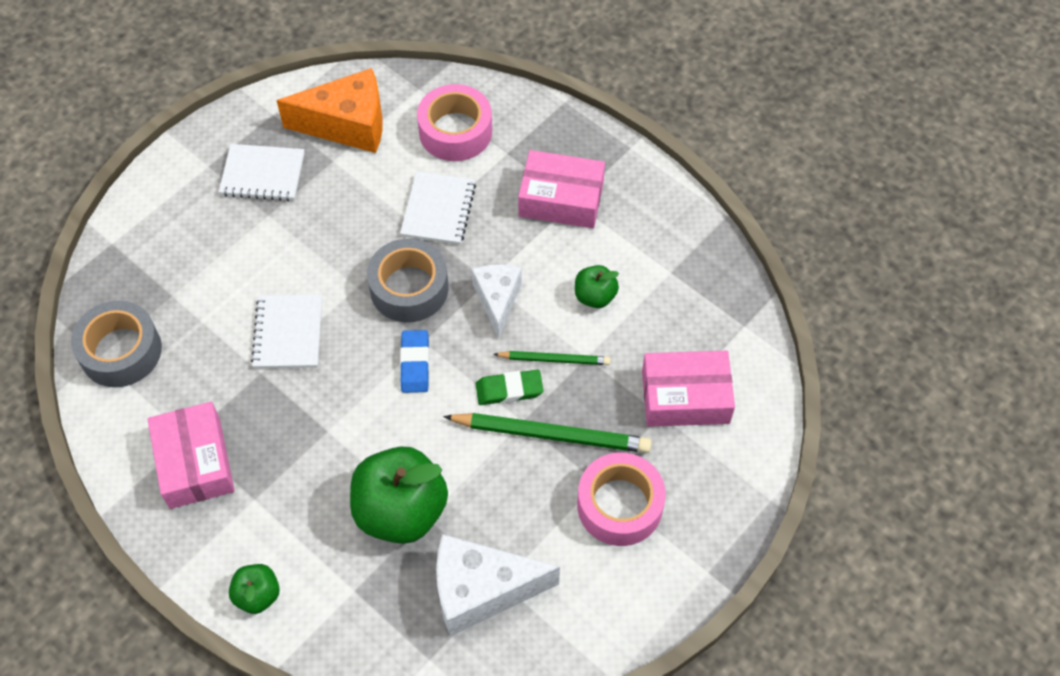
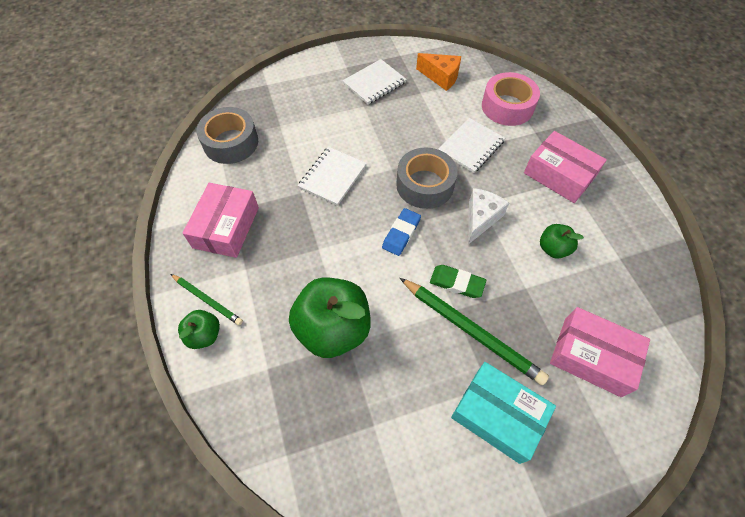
camera: 30 degrees right, 0 degrees up
(263, 174) = (374, 83): white notebook -> white notebook turned 75 degrees counterclockwise
(347, 125) = (441, 77): orange cheese -> orange cheese, size x0.63
(481, 590) = (355, 422): white cheese -> none
(554, 359) = (501, 278): green pencil -> green pencil (207, 300)
(619, 505) = (497, 415): pink tape -> turquoise box

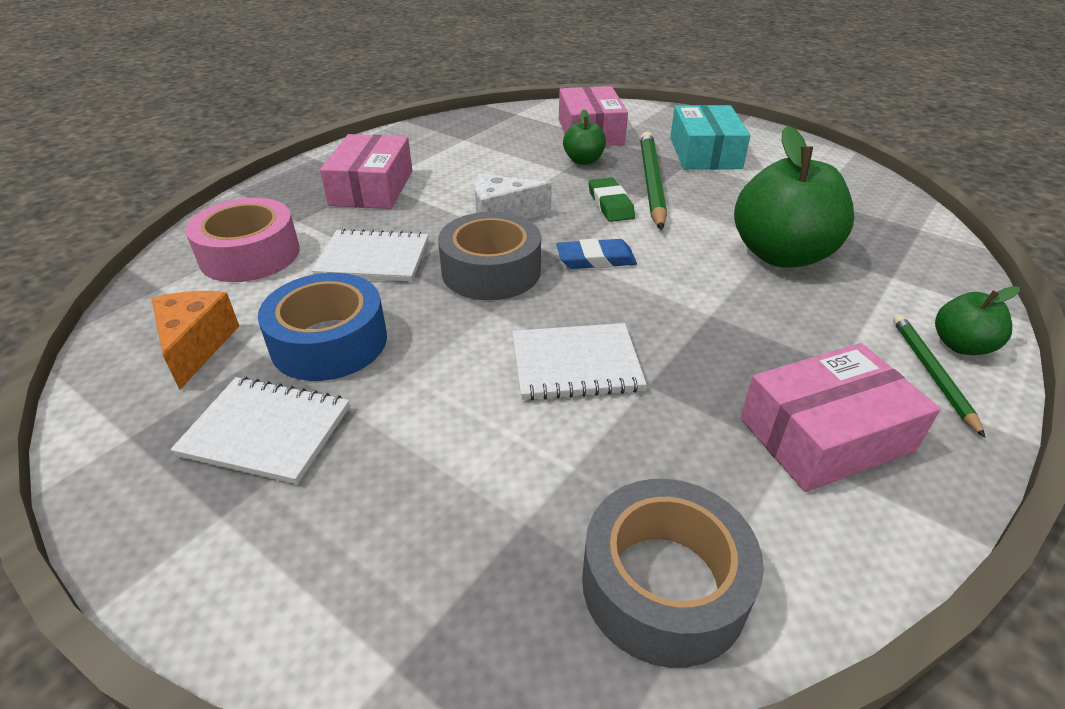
camera: 125 degrees left, 20 degrees down
(413, 112) = (329, 342): none -> blue tape
(553, 248) = (493, 168): green apple -> green apple (583, 161)

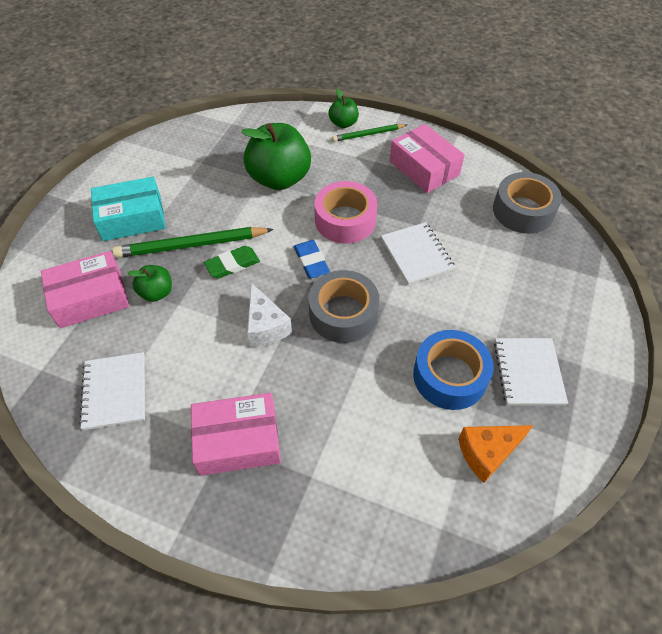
camera: 105 degrees left, 15 degrees up
(250, 255) = (375, 484): pink tape -> pink tape (345, 220)
(373, 259) = (351, 390): white notebook -> white notebook (115, 391)

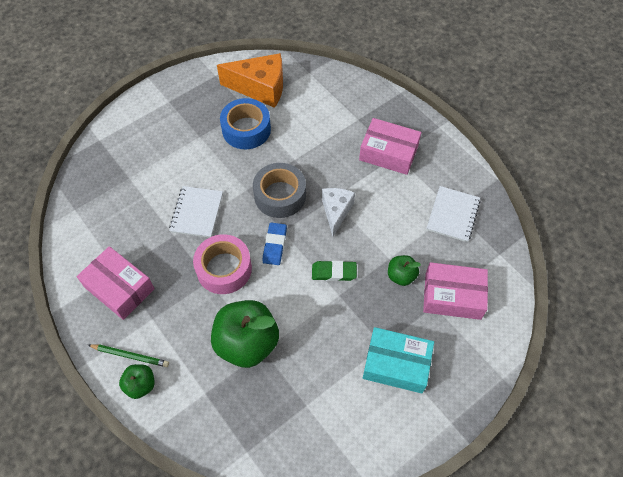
camera: 150 degrees left, 5 degrees up
(192, 245) = (357, 307): green pencil -> none
(424, 168) = (119, 288): pink box -> pink box turned 45 degrees counterclockwise
(487, 453) = (260, 88): orange cheese -> orange cheese, size x1.58
(523, 211) = (89, 208): grey tape -> none
(528, 372) = (201, 111): white notebook -> none

